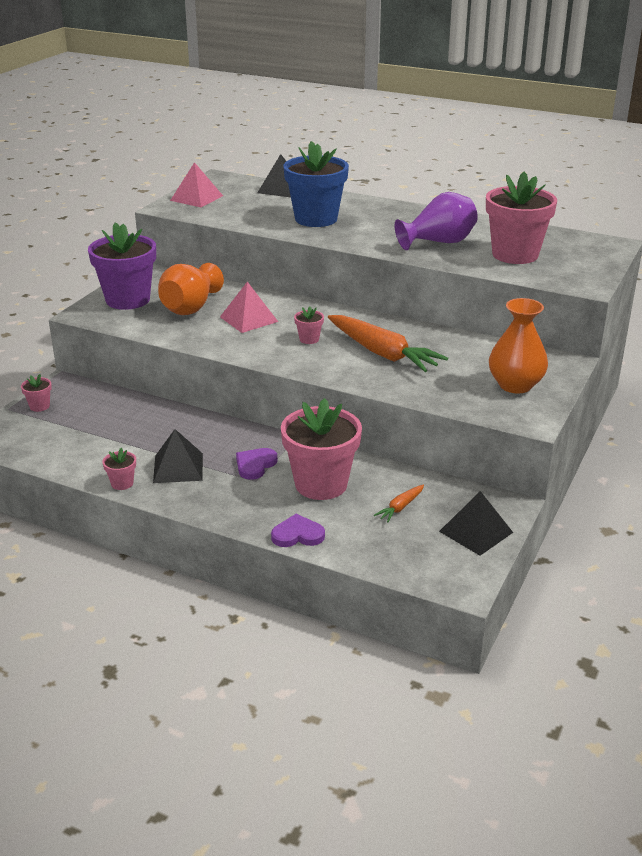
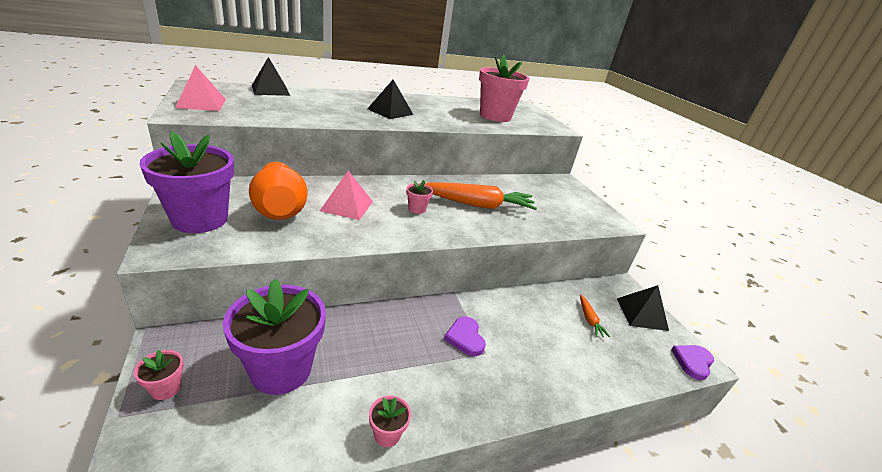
camera: 50 degrees left, 0 degrees up
(105, 425) = (281, 370): none -> purple flower pot
(178, 467) = (413, 378): black pyramid -> black pyramid (390, 111)
(297, 535) = (580, 387): purple heart -> purple heart (692, 362)
(316, 219) = (337, 109): blue flower pot -> none
(321, 484) = (527, 328): pink flower pot -> none
(438, 243) = (444, 115): purple vase -> none
(515, 385) = (571, 202): orange vase -> none

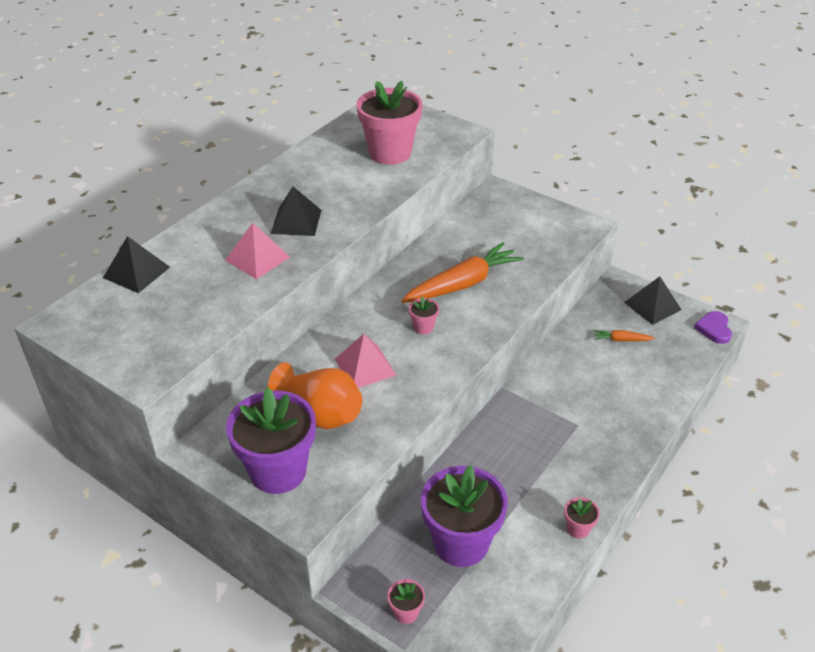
camera: 30 degrees left, 10 degrees up
(201, 103) = (126, 346): pink pyramid -> pink pyramid (257, 258)
(465, 338) = (552, 423): purple heart -> none
(589, 319) = (621, 340): orange carrot -> orange carrot turned 135 degrees clockwise

